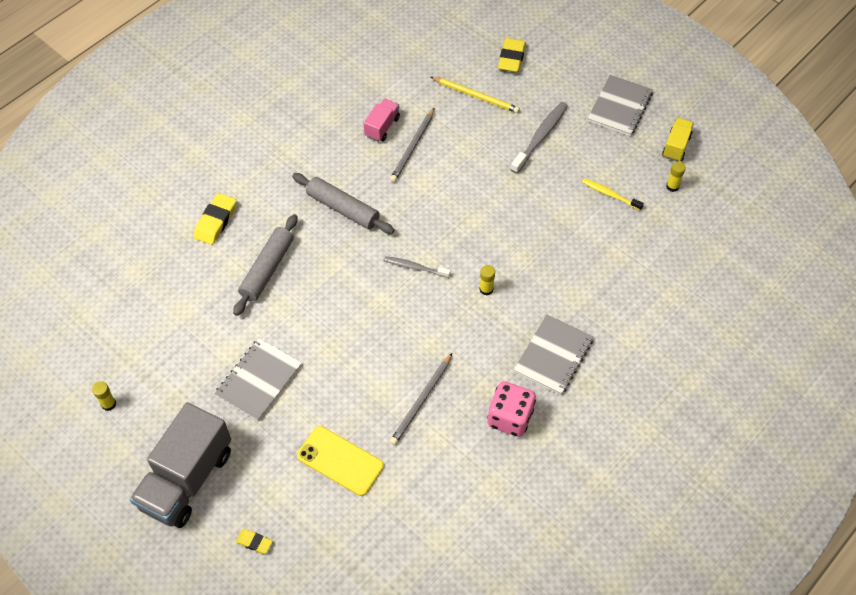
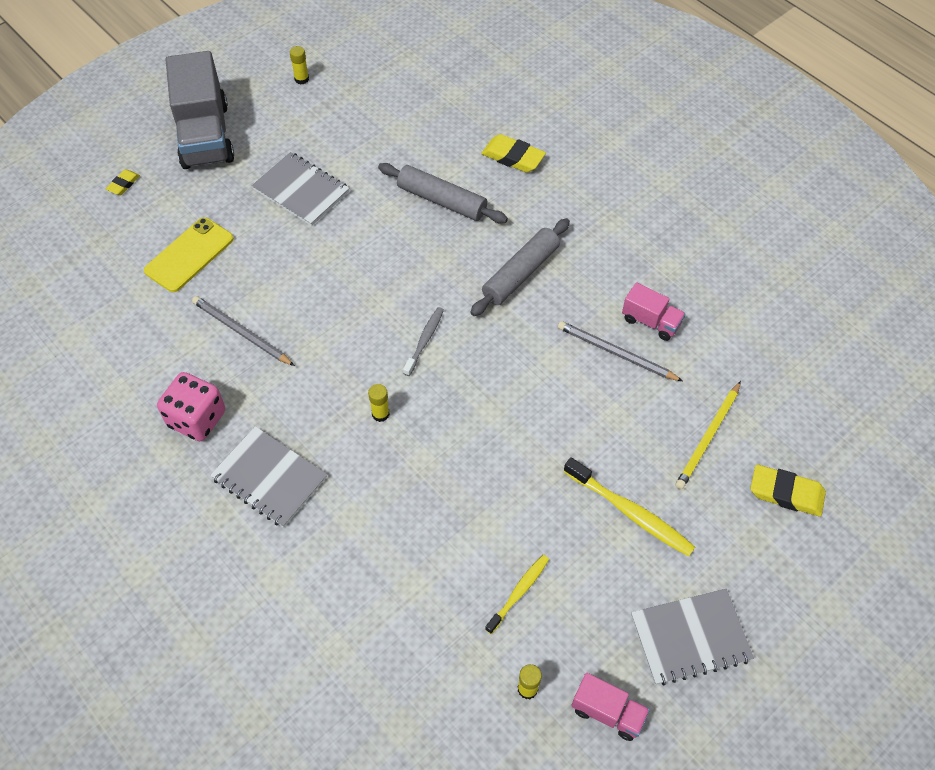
camera: 95 degrees right, 0 degrees up
(187, 479) = (205, 135): grey truck -> grey truck turned 135 degrees counterclockwise
(540, 137) = (630, 512): grey toothbrush -> yellow toothbrush
(620, 107) = (690, 638): grey notebook -> grey notebook turned 45 degrees counterclockwise
(676, 146) = (607, 712): yellow truck -> pink truck

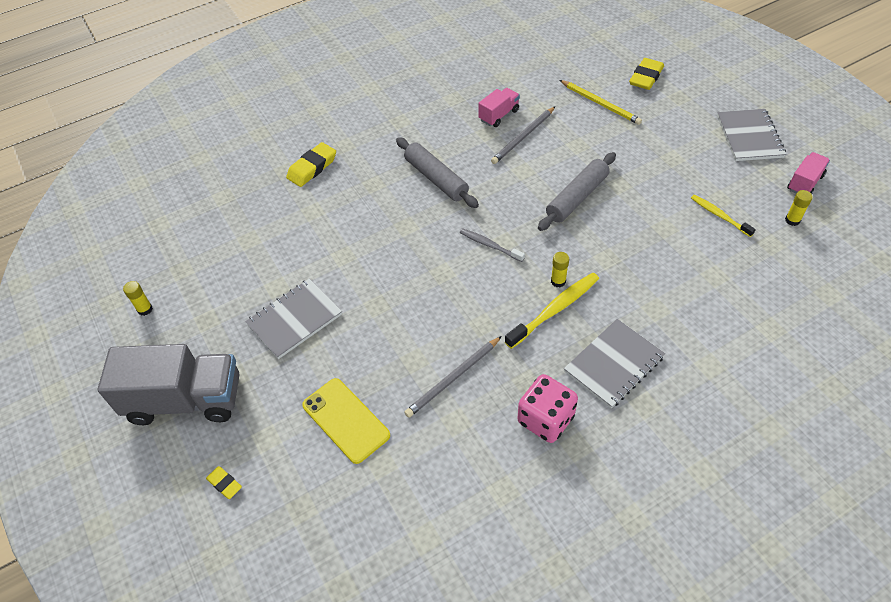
camera: 75 degrees left, 5 degrees down
(442, 200) = (343, 218): grey rolling pin -> grey rolling pin (577, 197)
(630, 512) = (657, 150): yellow toothbrush -> yellow toothbrush (555, 309)

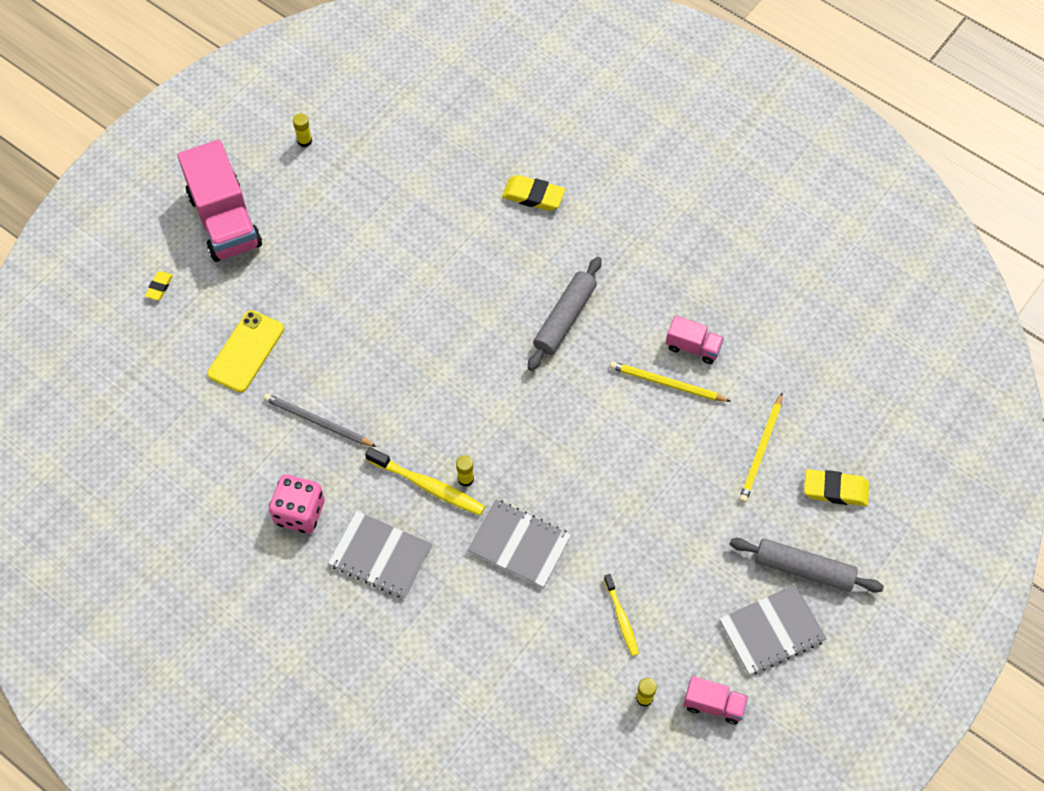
camera: 65 degrees right, 10 degrees up
(185, 400) = (225, 220): grey truck -> pink truck
(294, 319) = (336, 265): grey notebook -> grey notebook (519, 544)
(489, 245) = (490, 401): grey toothbrush -> none
(523, 137) = (666, 383): grey pencil -> yellow pencil
(577, 197) = (591, 465): grey rolling pin -> grey rolling pin (803, 569)
(719, 215) = (621, 618): yellow toothbrush -> yellow toothbrush turned 135 degrees clockwise

